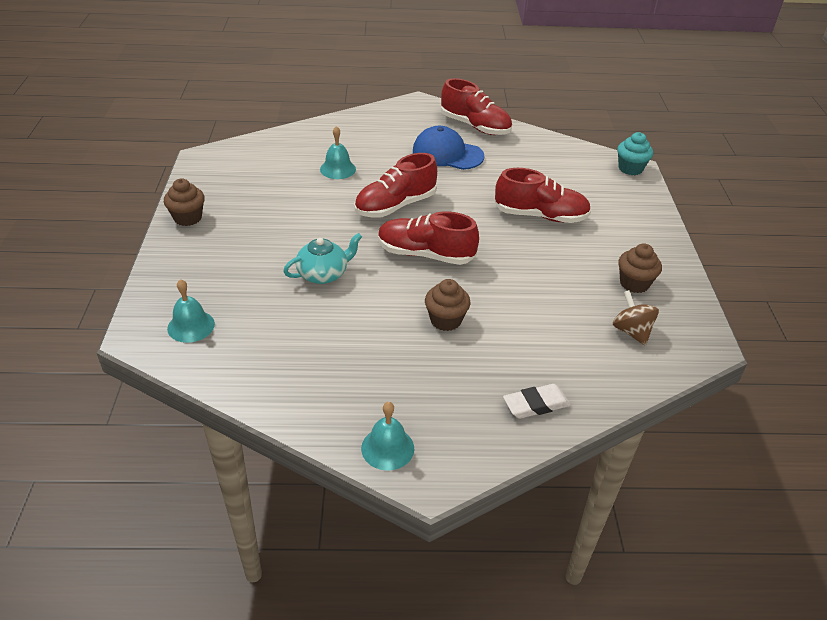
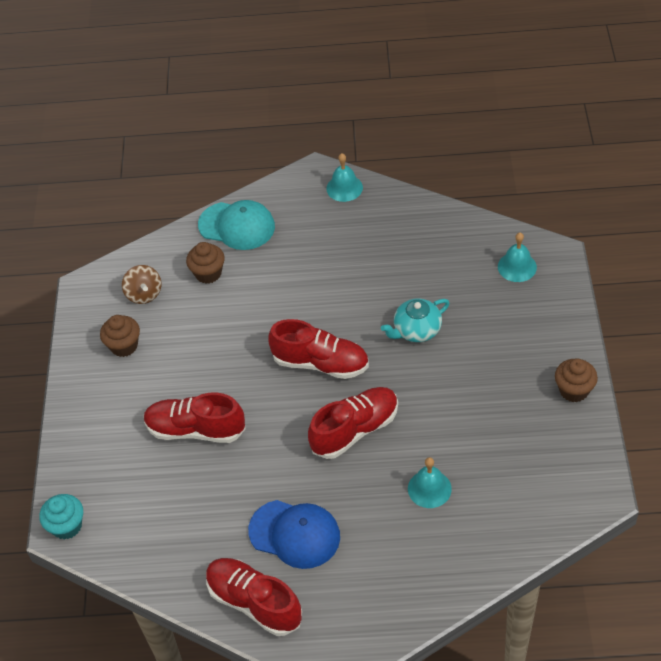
camera: 175 degrees left, 10 degrees up
(445, 320) = (302, 291): brown cupcake -> brown cupcake (208, 273)
(536, 404) = (237, 226): white eraser -> turquoise cap

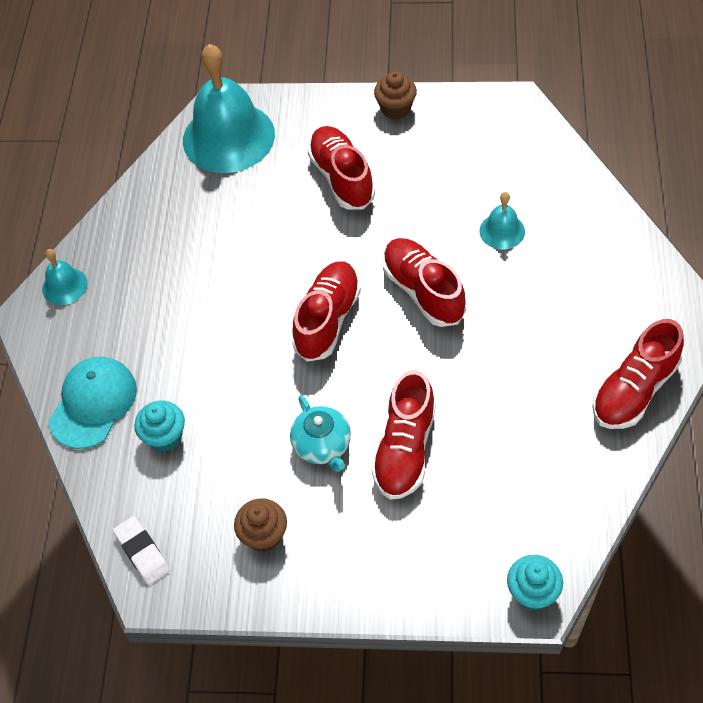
camera: 85 degrees left, 5 degrees up
(114, 276) = (142, 552): none -> white eraser
(144, 294) = (182, 513): brown spinning top -> none
(208, 273) = (165, 437): brown cupcake -> turquoise cupcake
(294, 534) = (551, 351): blue cap -> none
(416, 330) = (297, 229): turquoise teapot -> turquoise teapot (322, 445)
(479, 356) = (342, 178): none -> red shoe
(517, 267) = (228, 137): turquoise bell -> turquoise bell, size x2.19

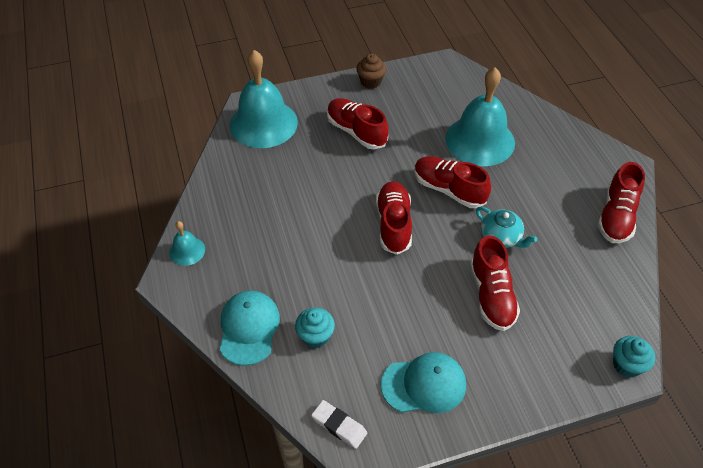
camera: 25 degrees left, 5 degrees down
(264, 535) = (424, 384): brown cupcake -> turquoise cap
(322, 445) = (433, 309): turquoise teapot -> turquoise teapot (501, 237)
(502, 231) = (480, 140): turquoise bell -> turquoise bell, size x2.19

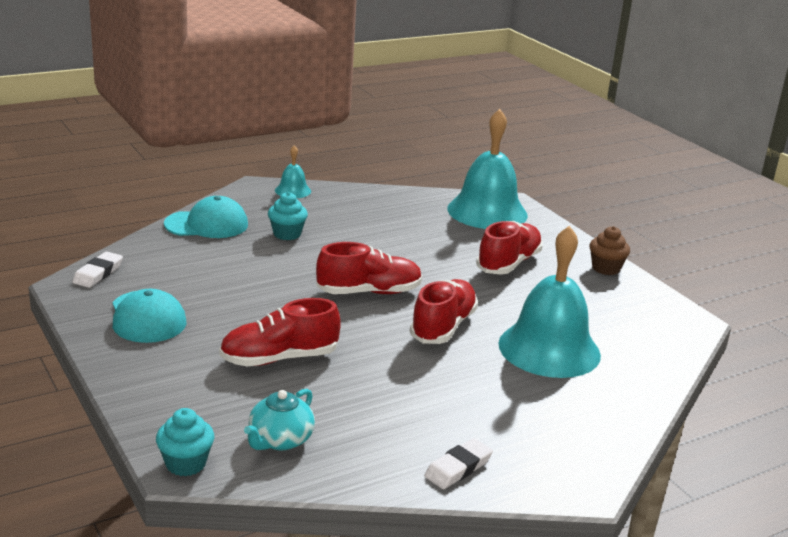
camera: 75 degrees right, 25 degrees down
(315, 336) = (202, 256): turquoise cupcake -> turquoise cupcake (287, 234)
(501, 237) = (376, 366): turquoise teapot -> turquoise teapot (280, 440)
(616, 216) = (458, 468): red shoe -> white eraser

